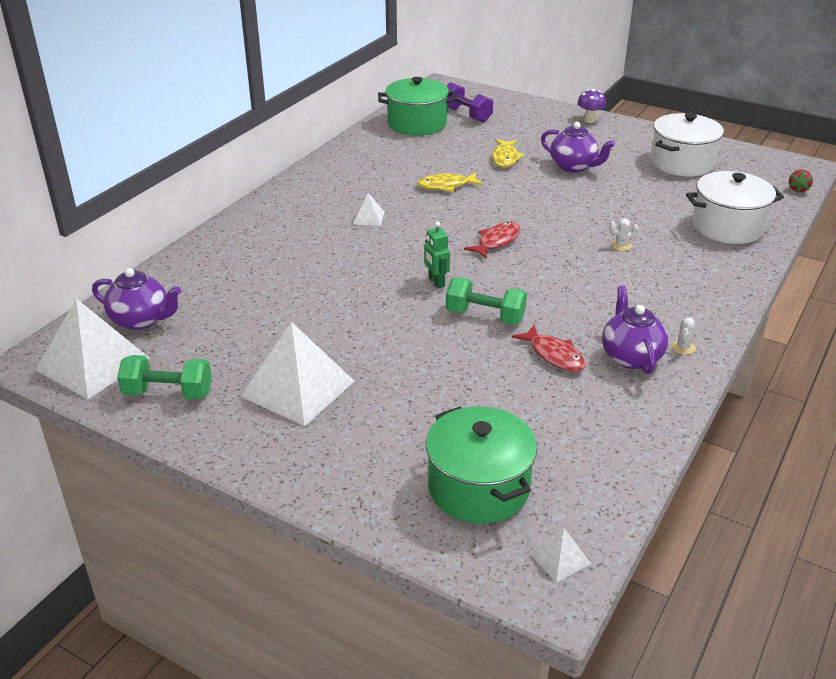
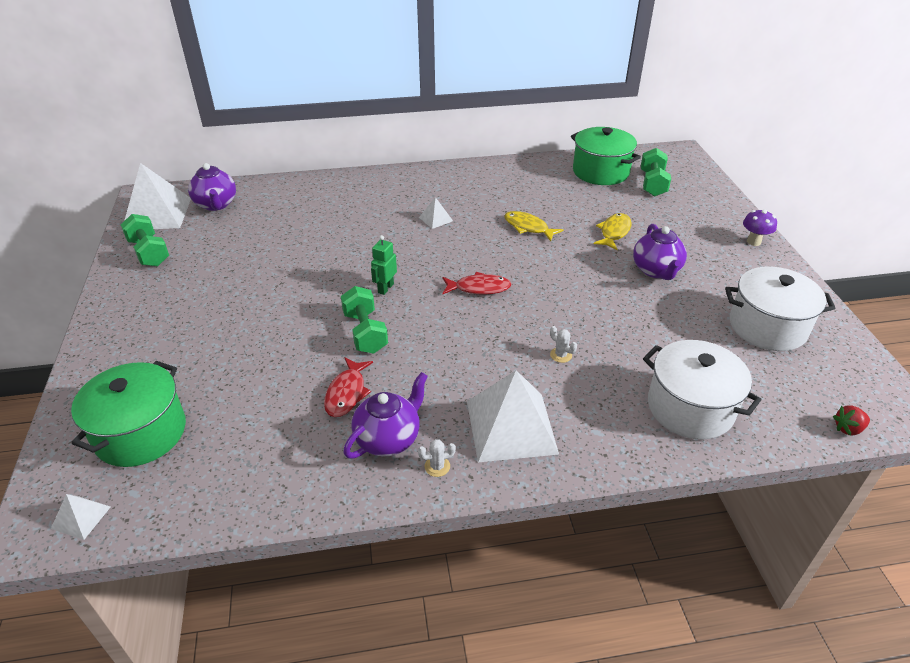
camera: 50 degrees right, 5 degrees up
(297, 388) = (195, 296): white pyramid -> white pyramid (511, 426)
(466, 115) = (652, 184): purple dumbbell -> green dumbbell
(505, 158) = (614, 232): yellow fish -> yellow fish turned 150 degrees clockwise

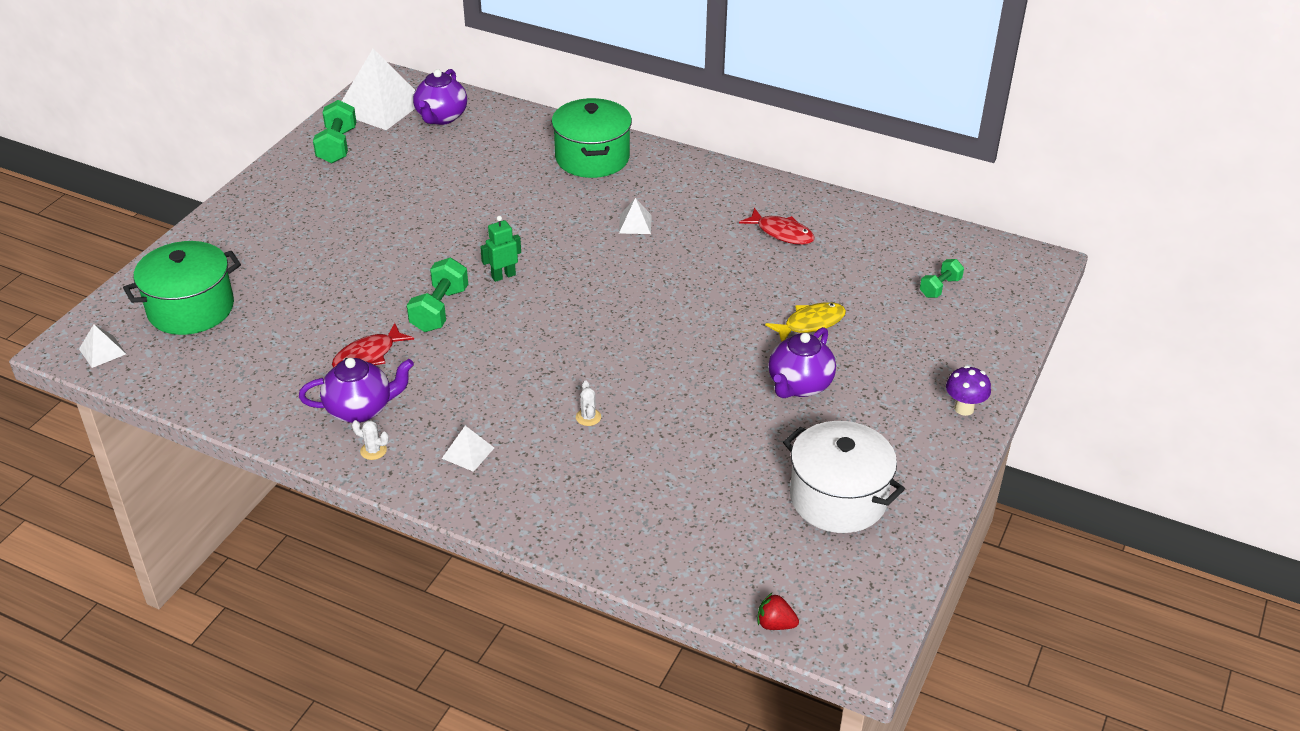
camera: 35 degrees right, 0 degrees up
(479, 288) = (590, 317): red fish -> red fish (782, 233)
(511, 426) = (468, 453): white pyramid -> white pyramid, size x0.45
(528, 227) = (721, 276): yellow fish -> none
(600, 172) = (895, 246): green pot -> green pot (592, 158)
(652, 184) = (940, 287): green dumbbell -> green dumbbell, size x0.62
(690, 408) = (647, 524): white pot -> none

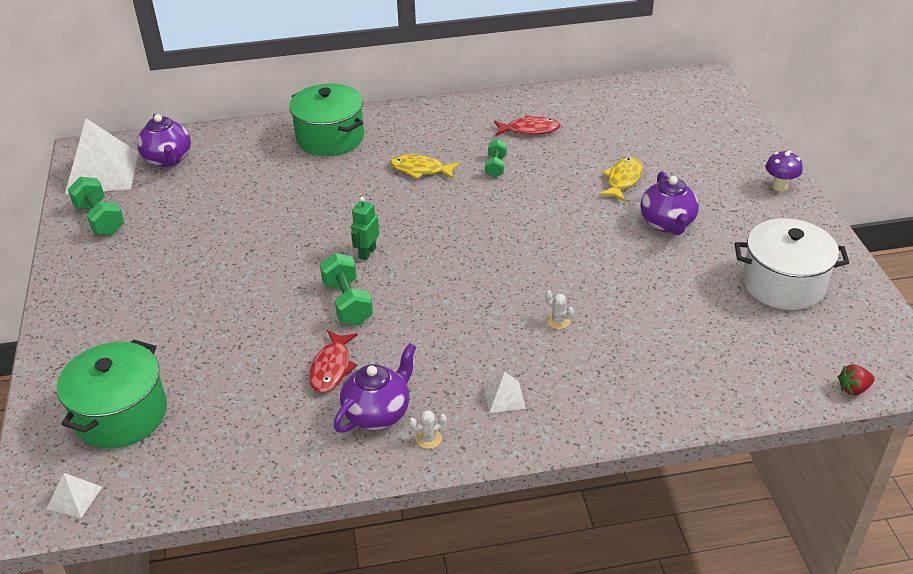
camera: 35 degrees left, 0 degrees up
(635, 224) = (420, 170): white pyramid -> yellow fish
(940, 287) = (670, 119): green dumbbell -> green dumbbell (496, 166)

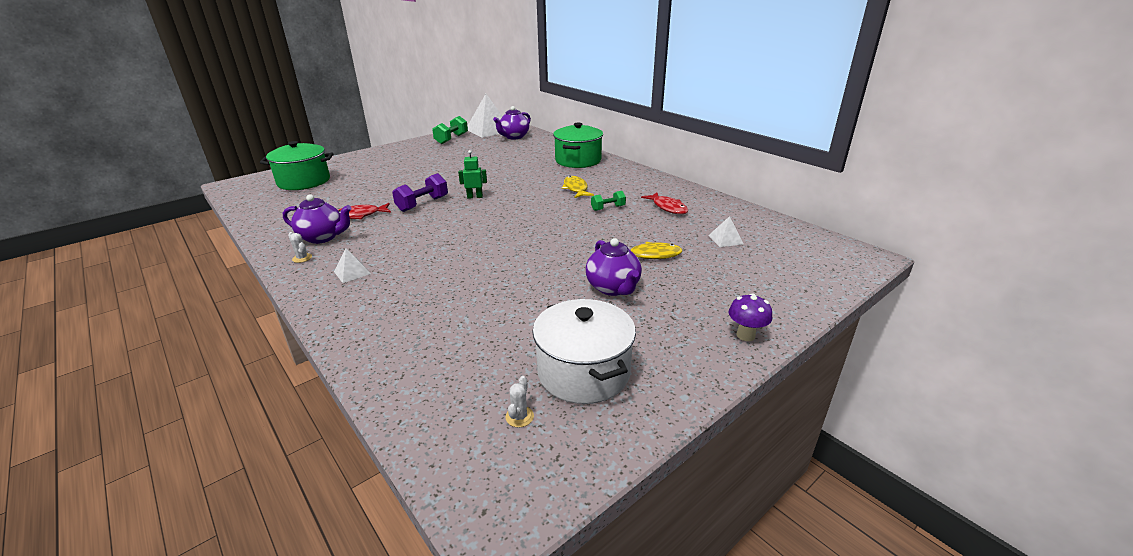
camera: 60 degrees right, 10 degrees down
(74, 497) = (242, 189): white pyramid -> white pyramid (725, 239)
(347, 303) = (422, 204): green dumbbell -> purple dumbbell
(558, 321) = (447, 272): white cactus -> white cactus (519, 417)
(667, 224) = (613, 288): purple teapot -> purple teapot turned 75 degrees counterclockwise
(853, 389) = (437, 462): red strawberry -> none

